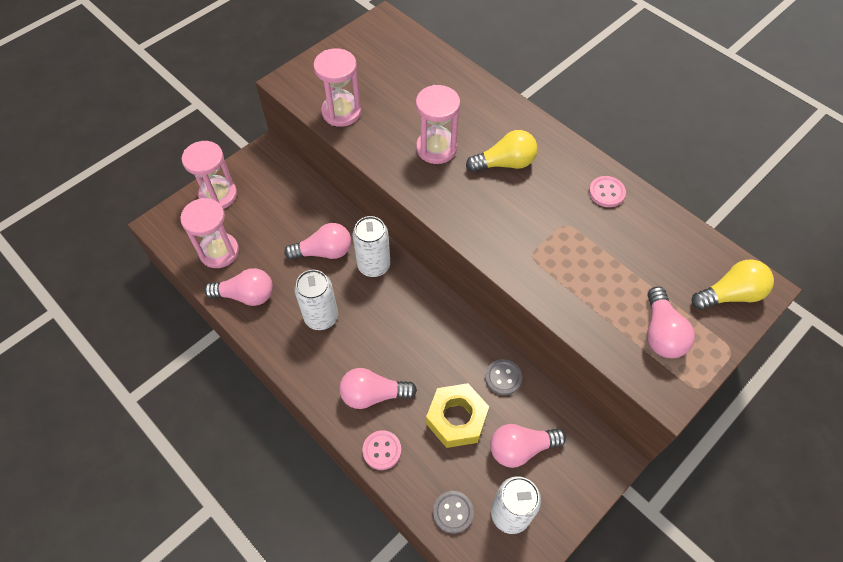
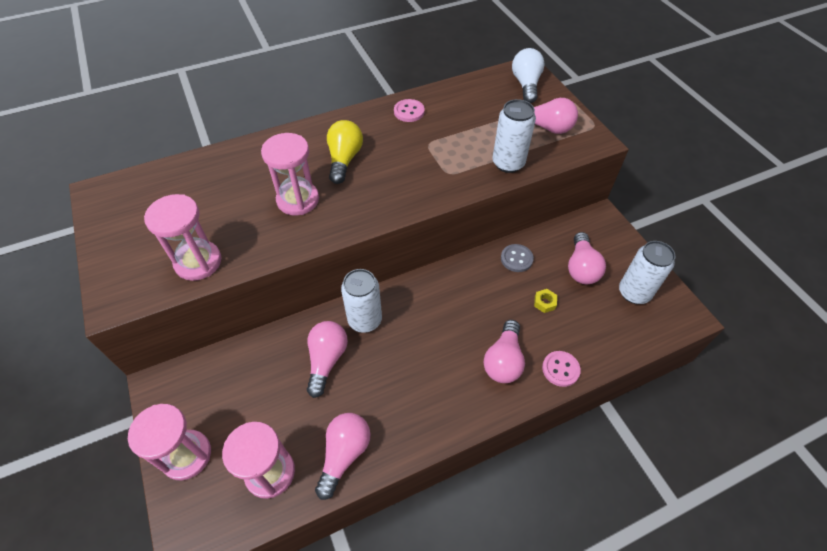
camera: 70 degrees left, 5 degrees down
(321, 317) = (403, 383): white can -> white can (508, 163)
(453, 512) = (626, 331): grey button -> none
(456, 419) = (544, 303): yellow nut -> yellow nut, size x0.42
(730, 294) = (526, 85): yellow light bulb -> white light bulb

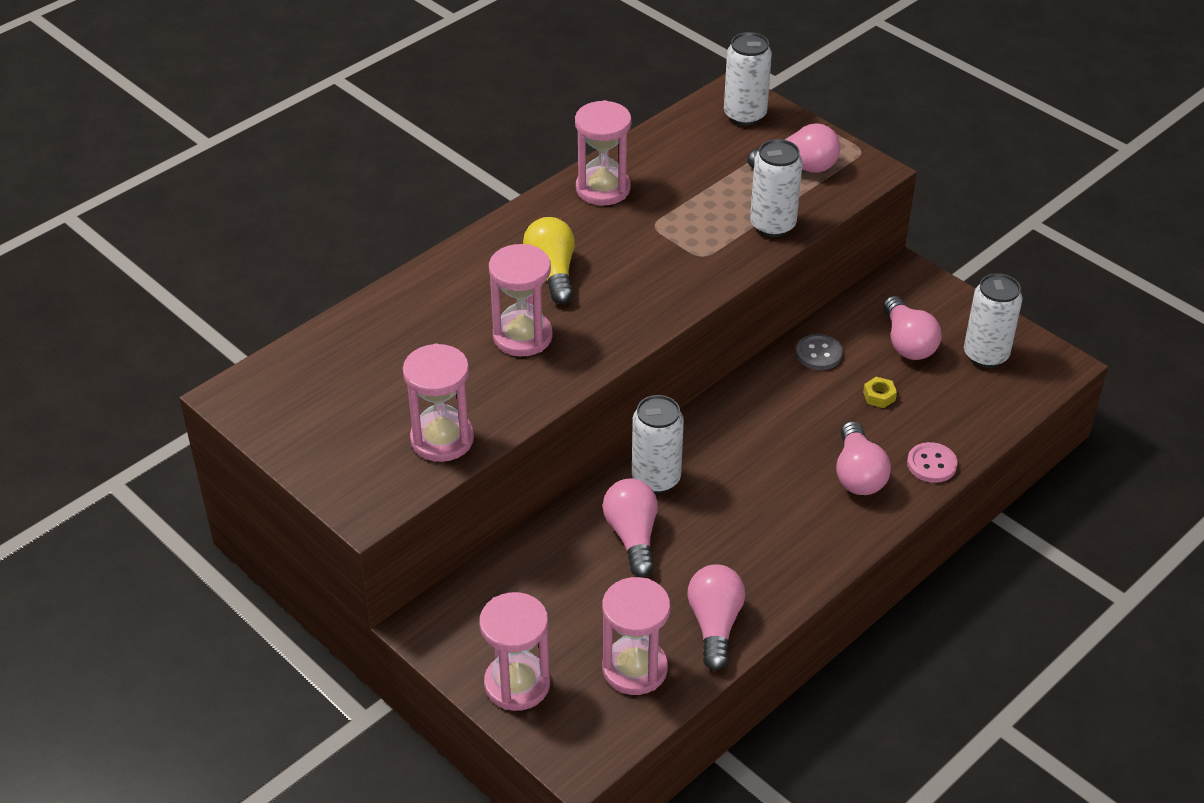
camera: 20 degrees left, 10 degrees down
(409, 112) = (603, 189): pink button -> pink hourglass
(526, 85) = (745, 115): white light bulb -> white can

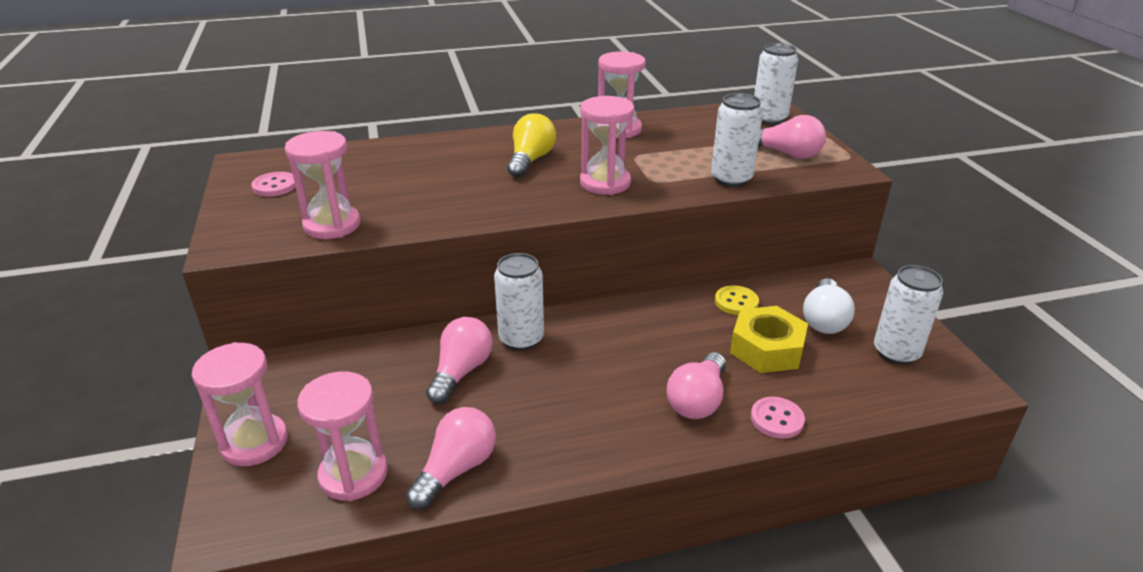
camera: 30 degrees right, 10 degrees down
(316, 414) = (275, 186): none -> pink button
(522, 336) = (465, 187): pink hourglass -> pink hourglass (605, 183)
(818, 354) = (736, 302): grey button -> yellow button
(879, 396) = (766, 349): yellow nut -> yellow nut, size x2.36
(907, 343) = (824, 319): pink light bulb -> white light bulb

